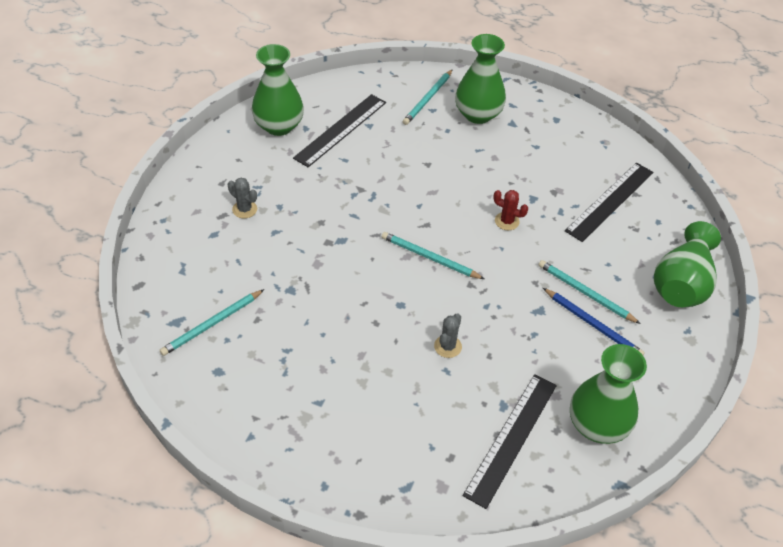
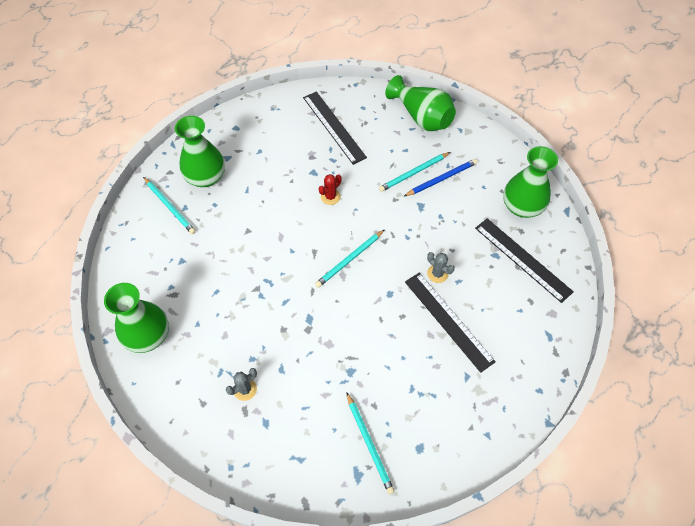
camera: 70 degrees left, 10 degrees up
(340, 130) = (177, 285): black ruler -> black ruler (448, 320)

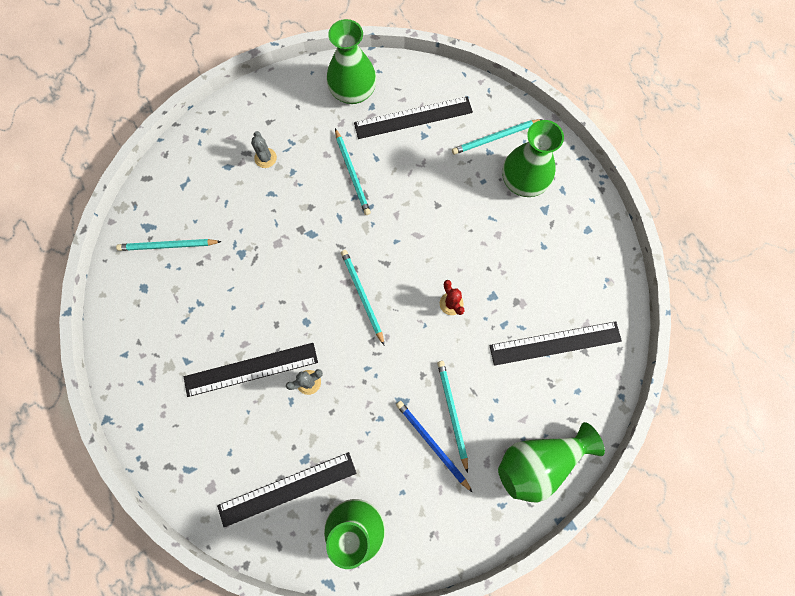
camera: 110 degrees right, 15 degrees up
(165, 274) = (413, 118): none -> black ruler
(238, 305) = (352, 173): none -> turquoise pencil
(441, 179) = (432, 444): blue pencil -> blue pencil turned 150 degrees clockwise

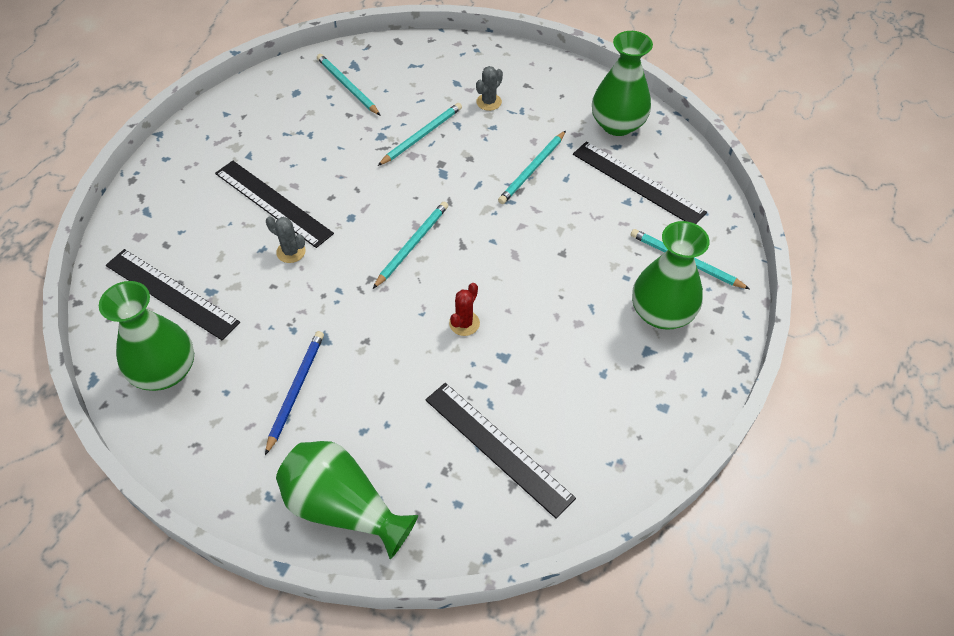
camera: 55 degrees right, 20 degrees down
(452, 413) = (343, 390): turquoise pencil -> turquoise pencil (422, 135)

